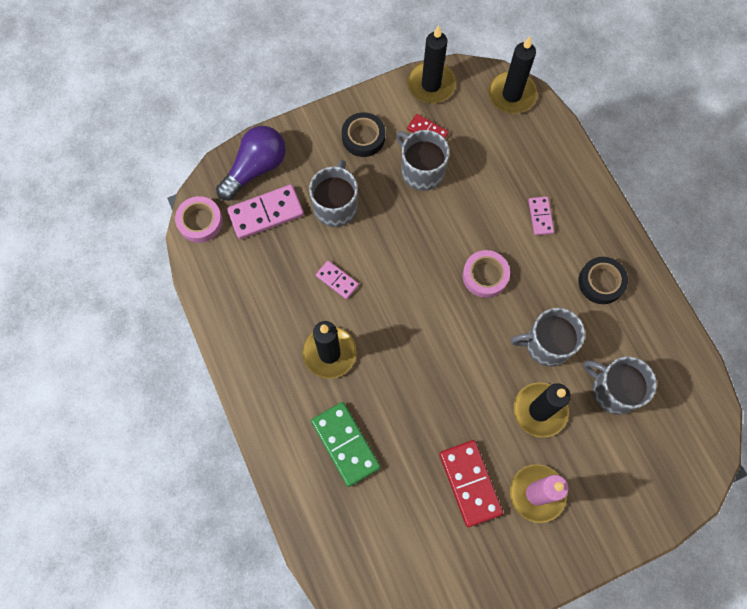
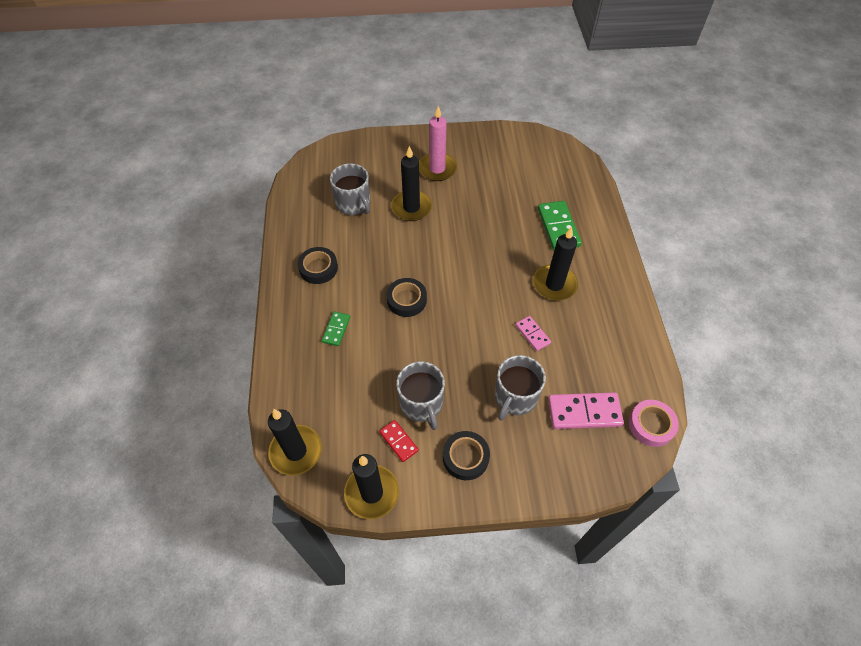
camera: 160 degrees left, 15 degrees down
(256, 168) = (586, 461): purple light bulb -> none
(470, 483) = (479, 185): red domino -> none
(485, 276) = (406, 300): pink tape -> black tape
(540, 216) = (336, 329): pink domino -> green domino
(546, 344) = (384, 242): grey mug -> none

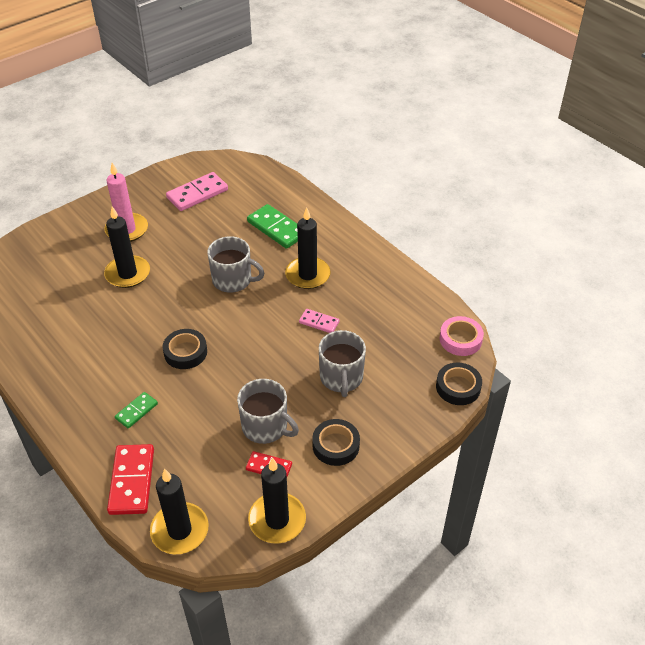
camera: 35 degrees left, 10 degrees down
(292, 386) = (132, 481): none -> red domino
(318, 268) = (74, 369): black tape -> black tape (458, 387)
(336, 329) = (136, 411): green domino -> green domino turned 60 degrees clockwise
(354, 204) = (65, 297): grey mug -> grey mug (233, 280)
(584, 412) = (404, 358): pink domino -> pink domino (197, 194)

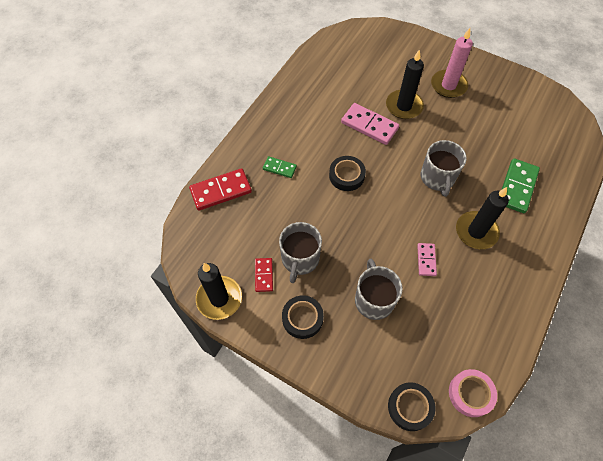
camera: 70 degrees right, 15 degrees up
(180, 530) = (191, 237): black candle -> none
(197, 194) = (519, 113): pink domino -> pink domino (369, 125)
(341, 378) = (374, 299): grey mug -> grey mug turned 105 degrees clockwise

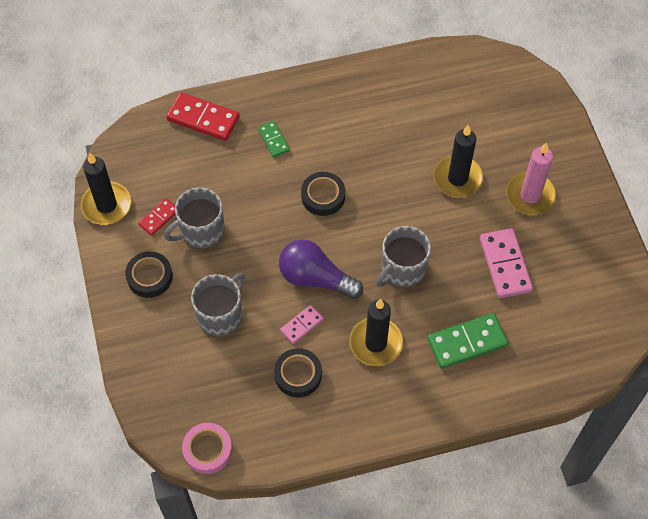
camera: 45 degrees right, 0 degrees up
(369, 125) = (401, 169): pink domino -> pink domino (505, 265)
(400, 225) = (315, 278): none -> purple light bulb
(410, 407) = (151, 413): black tape -> black tape (298, 375)

